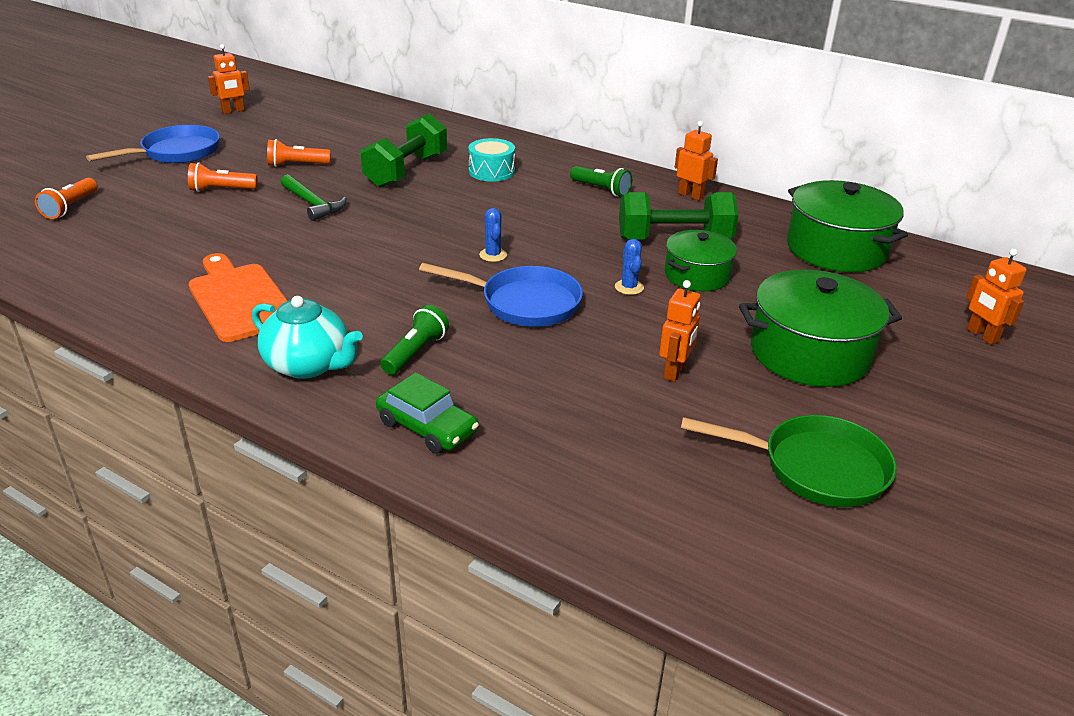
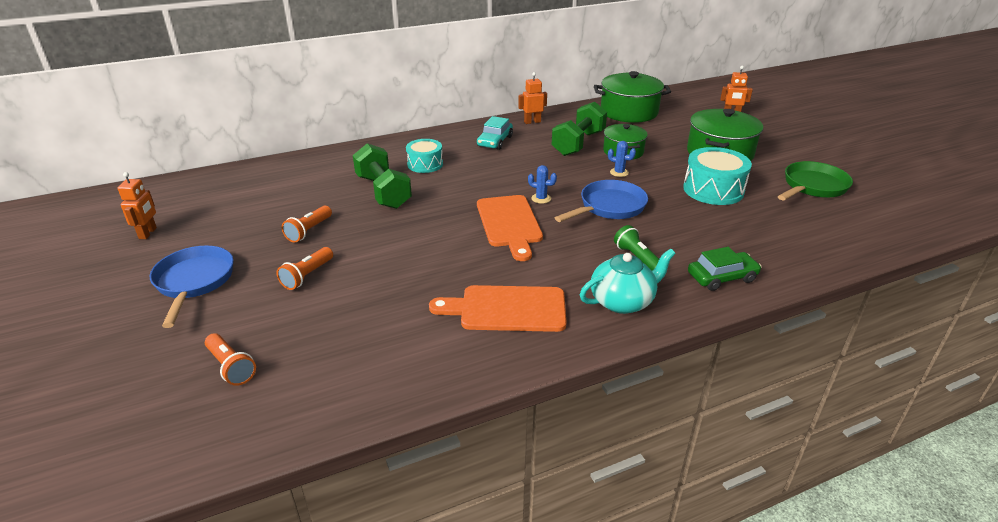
camera: 55 degrees left, 0 degrees up
(313, 204) = (388, 241): green hammer -> none
(413, 253) = (509, 224): none -> orange cutting board
(601, 189) = (495, 141): green flashlight -> turquoise car
(675, 371) = (713, 190): orange robot -> turquoise drum

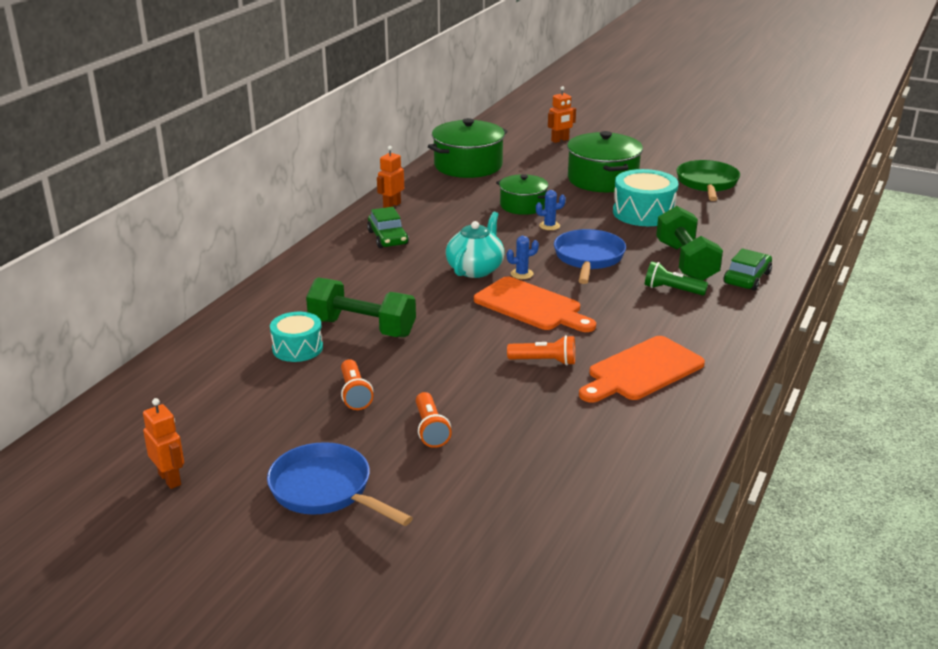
camera: 40 degrees left, 5 degrees down
(231, 367) = (503, 526): orange flashlight -> orange flashlight (544, 361)
(425, 164) = (356, 286): turquoise drum -> turquoise drum (297, 348)
(495, 141) = (388, 238): turquoise car -> green car
(578, 143) = (471, 212): green dumbbell -> green dumbbell (686, 262)
(622, 301) = (711, 325): turquoise teapot -> turquoise teapot (475, 269)

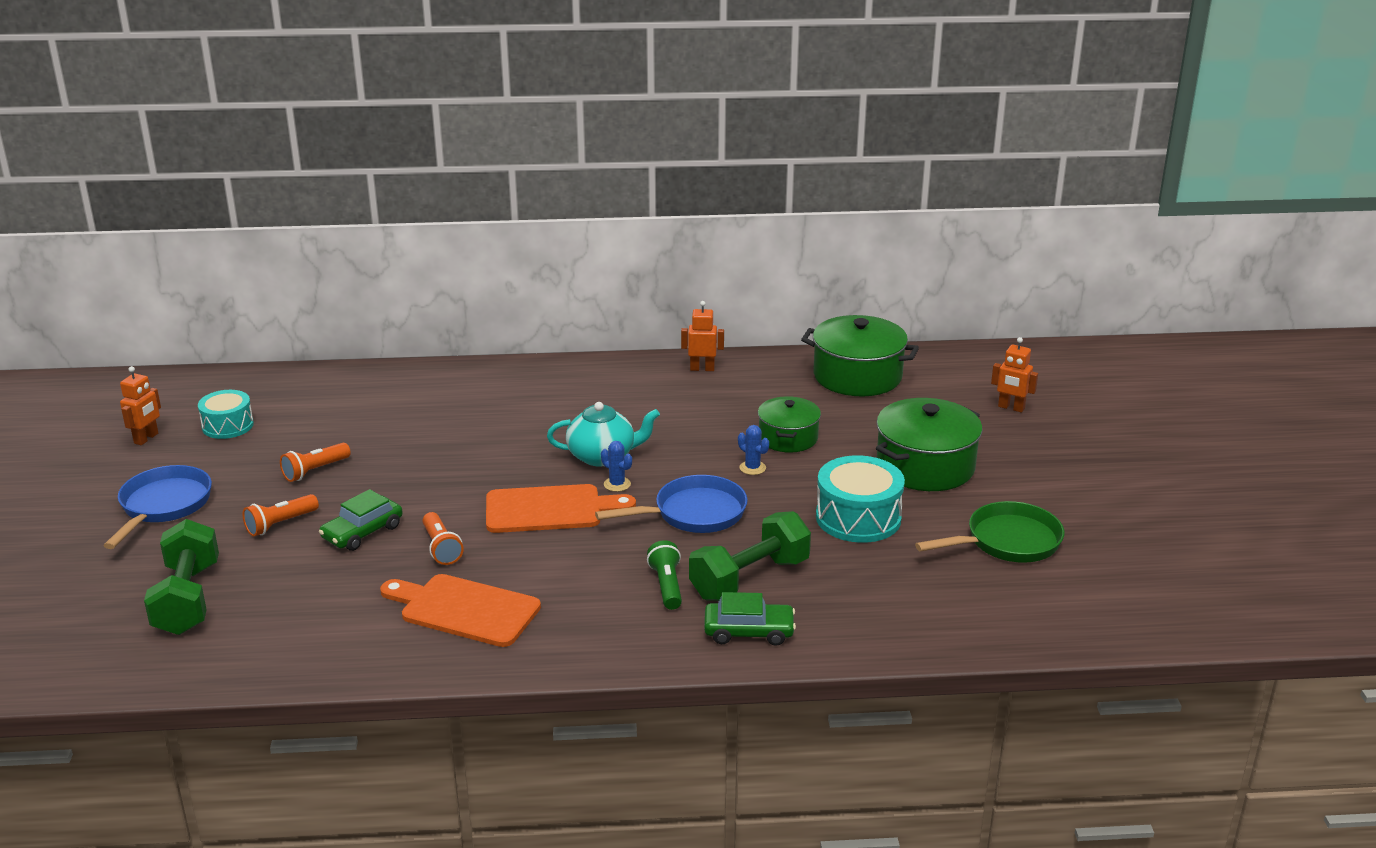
camera: 60 degrees right, 0 degrees up
(297, 348) = (372, 420): turquoise drum -> turquoise drum (228, 426)
(362, 328) = (431, 437): green dumbbell -> green dumbbell (187, 599)
(388, 238) = (626, 390): green car -> green car (362, 532)
(531, 306) = (550, 509): orange cutting board -> orange cutting board turned 105 degrees counterclockwise

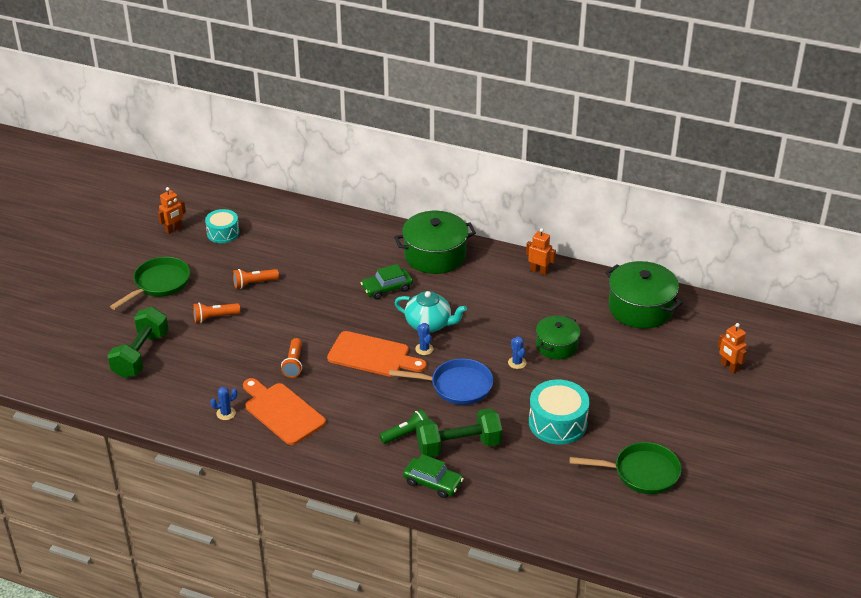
camera: 25 degrees right, 10 degrees up
(163, 506) = (159, 284): blue pan -> green pan
(362, 532) = (256, 338): green car -> green car (387, 288)
(377, 635) = (226, 413): none -> blue cactus
(667, 586) = (406, 434): green flashlight -> green flashlight turned 45 degrees clockwise
(925, 466) = (631, 397): green pot -> green pot (435, 255)

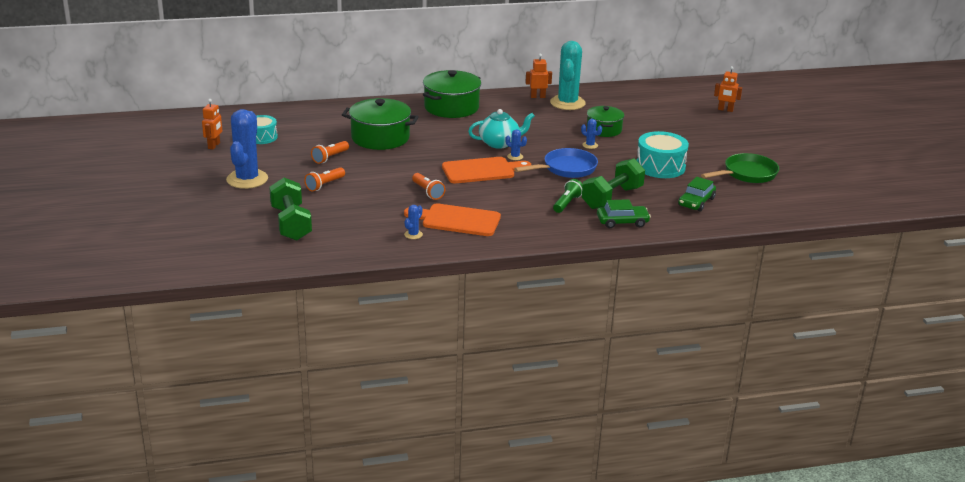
camera: 35 degrees left, 10 degrees down
(159, 284) = (247, 179): green pan -> blue cactus
(387, 288) = (440, 133): green car -> green car (696, 202)
(560, 292) = (567, 103): none -> turquoise cactus
(640, 308) = (631, 97): green pot -> green pot (380, 138)

